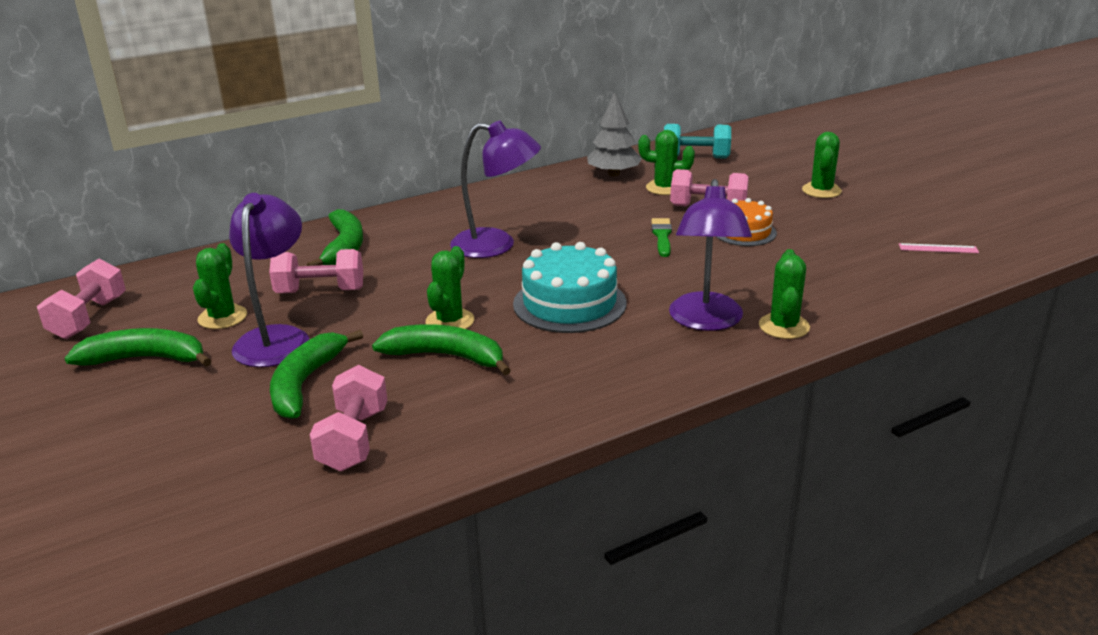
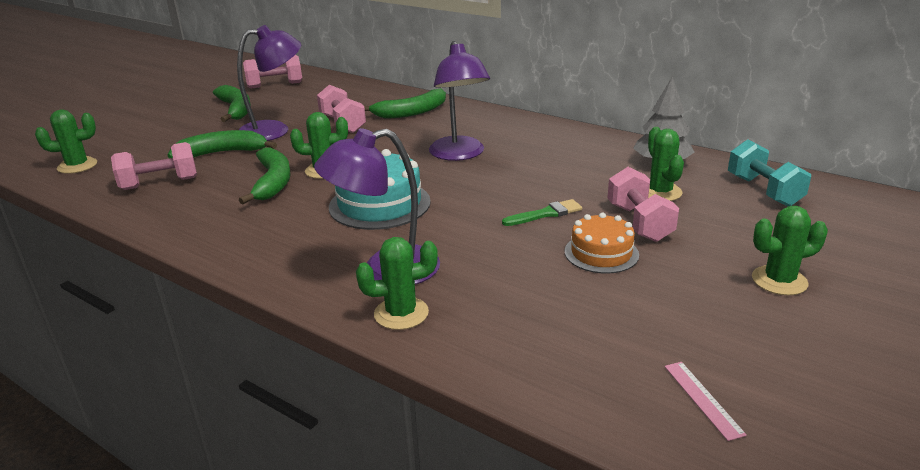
camera: 65 degrees right, 0 degrees up
(222, 317) = (293, 111): green cactus -> green cactus (77, 166)

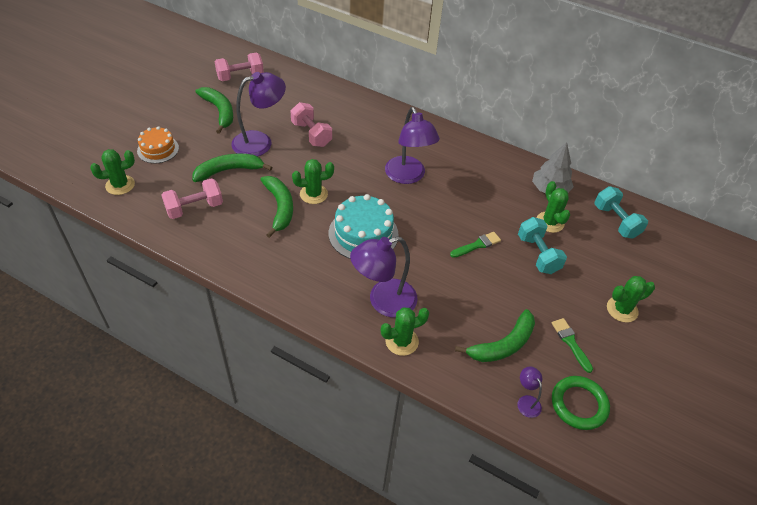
camera: 10 degrees left, 20 degrees up
(411, 112) = (361, 120): green banana -> green banana (503, 345)
(601, 253) = (516, 284): orange cake -> orange cake (158, 149)
(603, 392) = (526, 401): none -> purple lamp
(639, 223) = (538, 254): pink dumbbell -> turquoise dumbbell
(689, 318) = (570, 342): none -> green brush
(703, 399) = (579, 404): pink ruler -> green ring

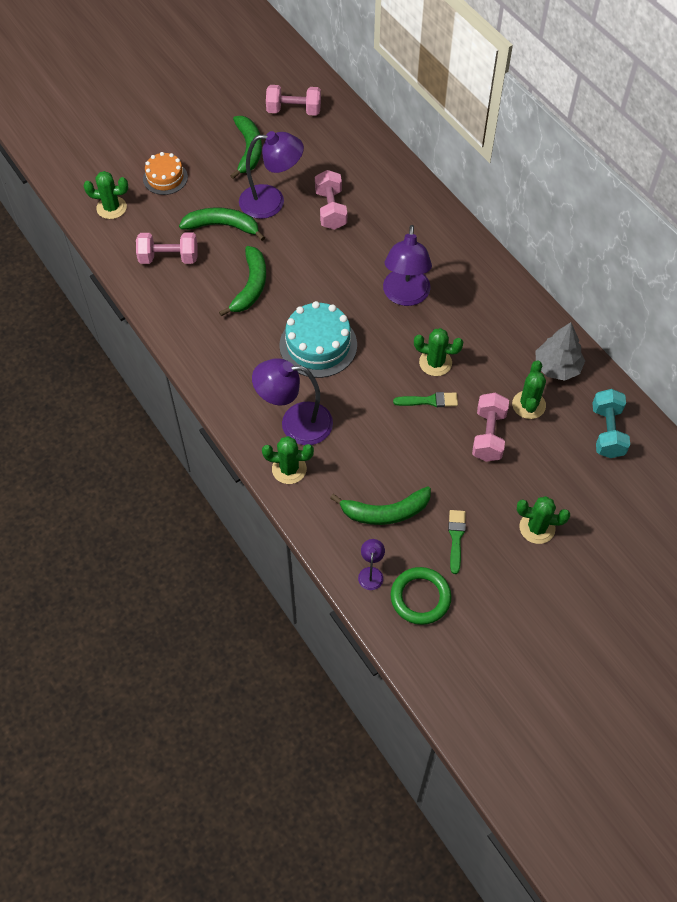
camera: 30 degrees right, 10 degrees up
(313, 194) = (293, 282): green cactus -> green cactus (435, 363)
(538, 254) = (488, 435): turquoise dumbbell -> pink dumbbell

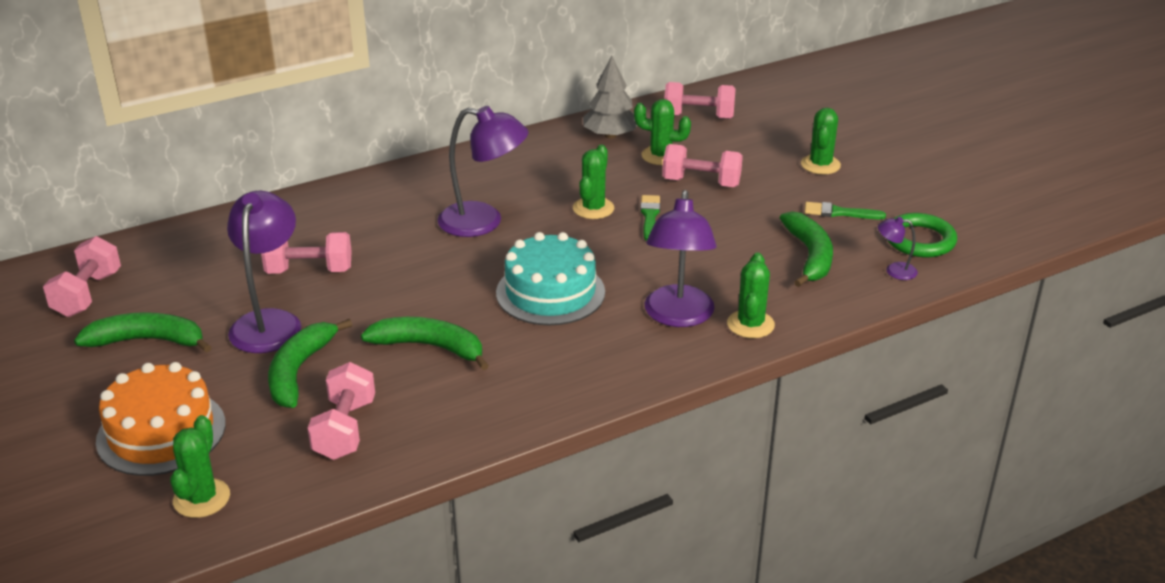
camera: 85 degrees left, 25 degrees down
(165, 178) = (161, 432): orange cake -> orange cake, size x1.58
(607, 432) = (698, 117): turquoise dumbbell -> pink dumbbell

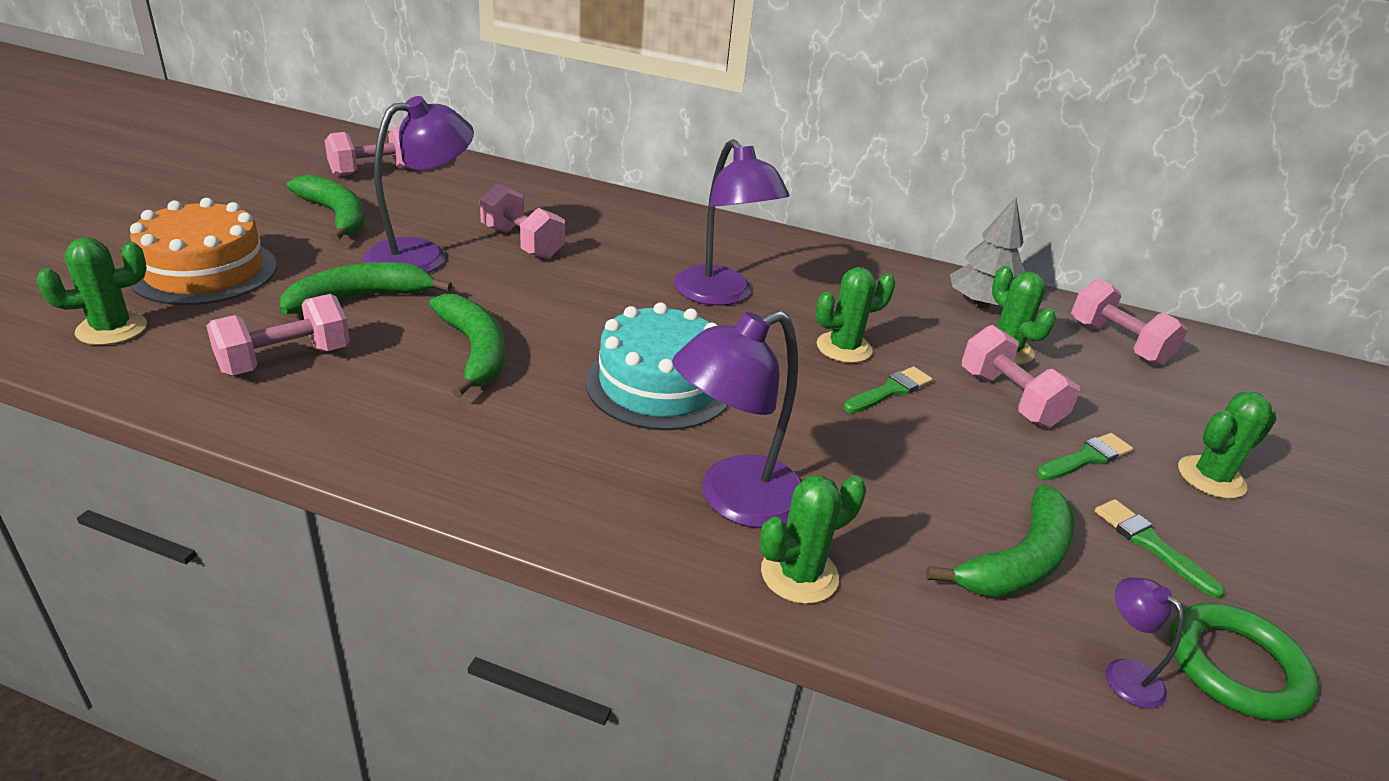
camera: 45 degrees right, 0 degrees up
(769, 190) = (1086, 458): none -> green brush

